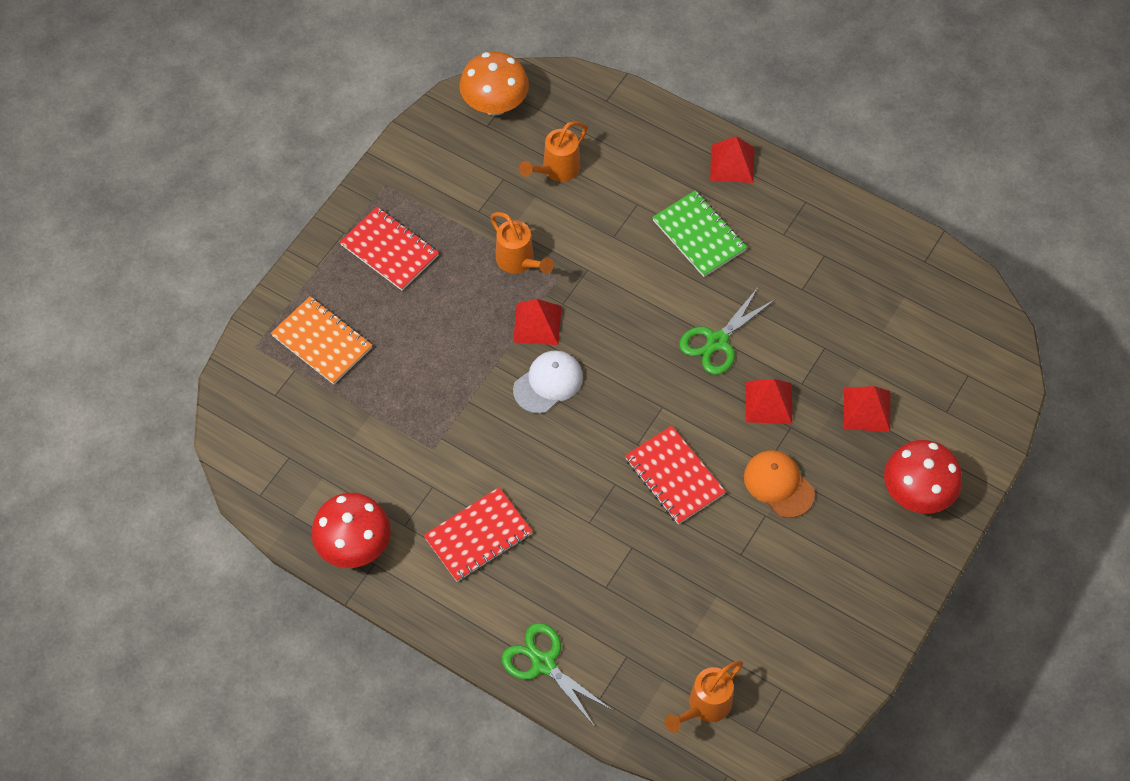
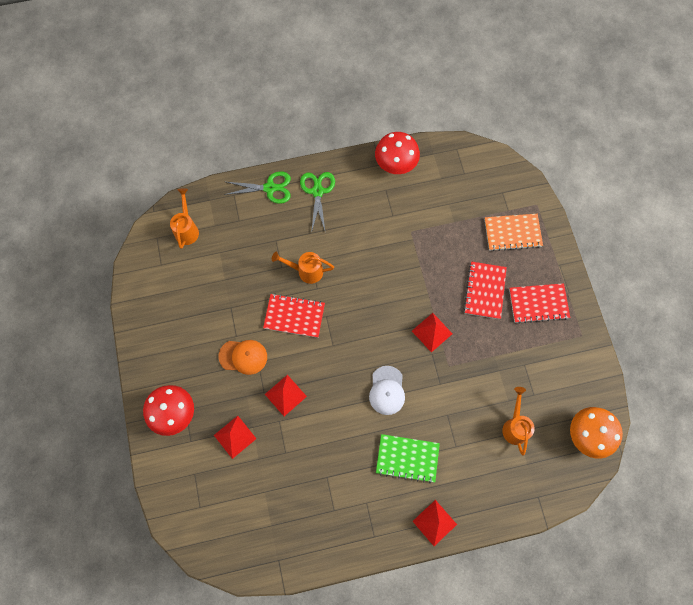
camera: 135 degrees right, 10 degrees up
(478, 536) = (351, 213): red notebook -> red notebook (485, 291)
(519, 262) = (475, 356): orange watering can -> orange watering can (306, 271)
(548, 383) = (395, 307): white cap -> white cap (387, 390)
(717, 341) = (340, 405): green scissors -> green scissors (317, 191)

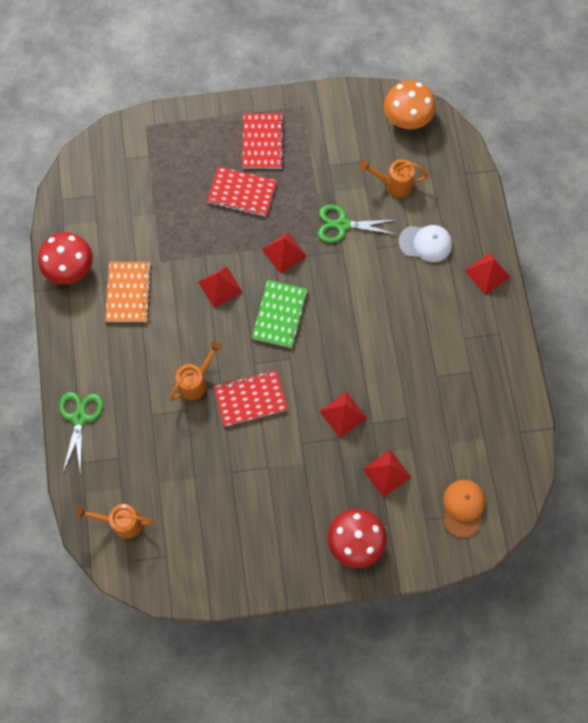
camera: 85 degrees left, 0 degrees up
(243, 356) = (294, 459): orange cap -> orange cap (463, 508)
(294, 316) = (250, 399): red notebook -> red notebook turned 60 degrees clockwise
(306, 271) = (196, 382): orange watering can -> orange watering can turned 150 degrees counterclockwise
(317, 191) = (93, 361): green scissors -> green scissors (342, 225)
(387, 390) = (346, 306): white cap -> white cap (425, 243)
(393, 282) = (220, 286): none -> red pyramid
(407, 458) = (420, 292): green notebook -> green notebook (279, 314)
(512, 233) = (176, 155): orange notebook -> orange notebook (128, 292)

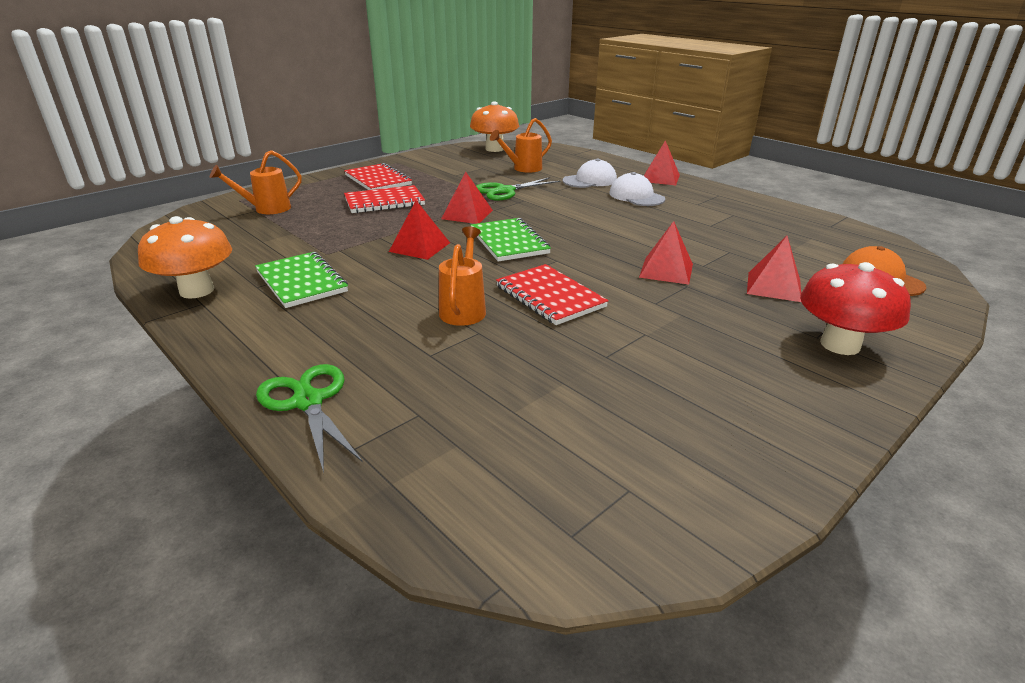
camera: 35 degrees left, 40 degrees down
(70, 268) = (197, 290): red mushroom -> orange mushroom
(122, 522) = (501, 486): orange watering can -> orange watering can (267, 209)
(128, 292) = (301, 282): orange notebook -> green notebook
(250, 399) = (550, 296): red notebook -> red notebook turned 75 degrees counterclockwise
(432, 296) = (636, 196): none -> white cap

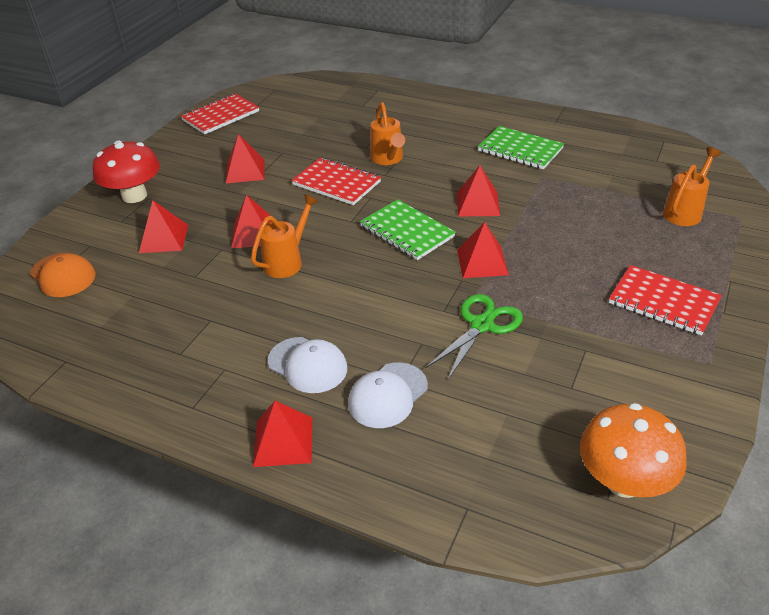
camera: 160 degrees right, 10 degrees up
(197, 290) = (575, 127): orange mushroom -> none
(308, 402) = (418, 97): green scissors -> none
(384, 202) = (592, 258): red notebook -> red notebook (221, 116)
(523, 169) = (508, 405): orange watering can -> orange watering can (287, 261)
(670, 341) = (245, 171): none -> red pyramid

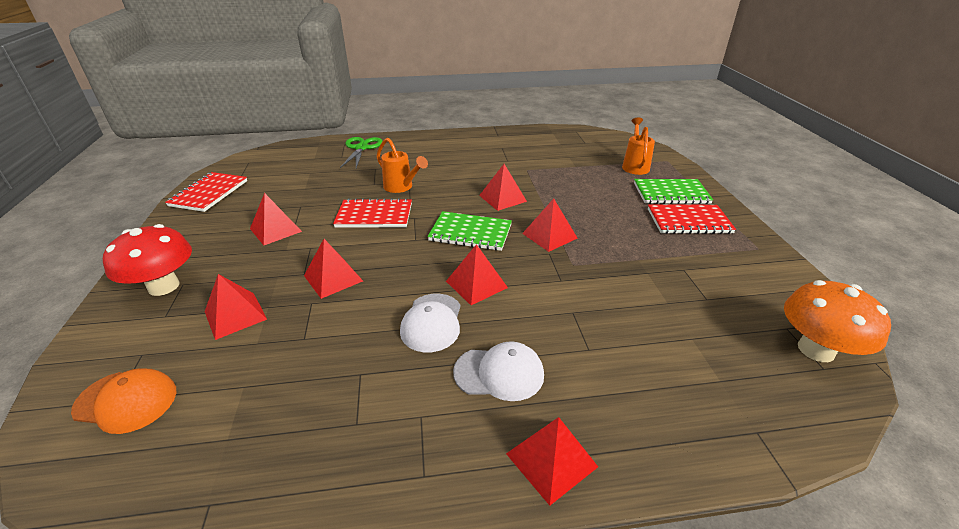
camera: 35 degrees left, 5 degrees down
(287, 261) = (389, 290): orange watering can -> none
(363, 284) = (476, 284): none -> red pyramid
(387, 395) = (593, 367): white cap -> white cap (432, 322)
(482, 325) = (600, 280): green scissors -> green scissors (361, 148)
(520, 150) = (493, 157): green notebook -> green notebook (671, 193)

